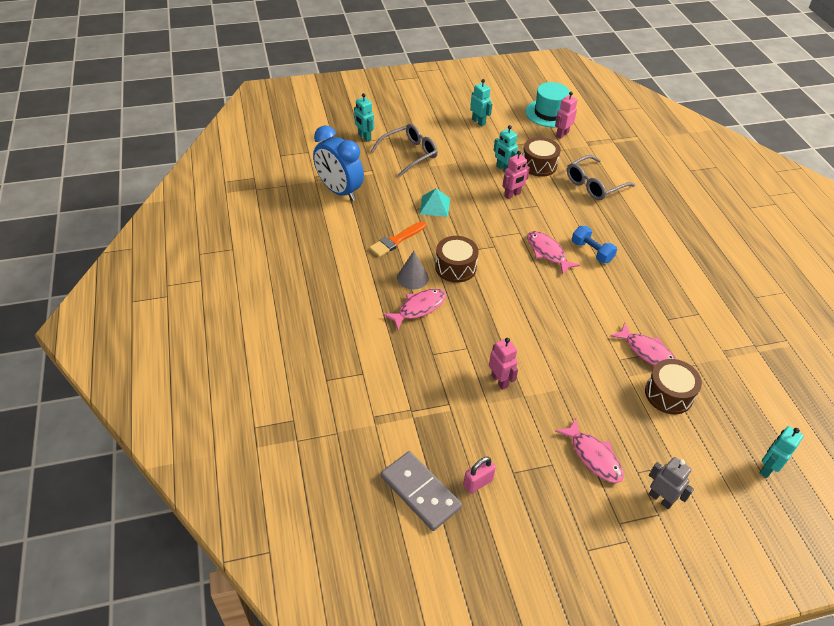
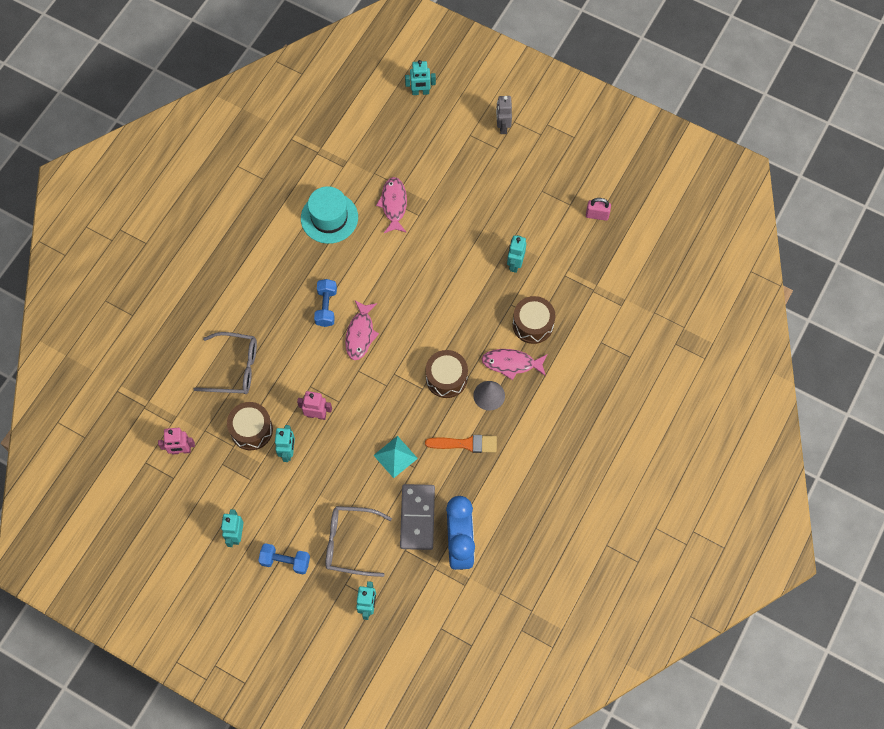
camera: 135 degrees left, 20 degrees up
(420, 492) = (636, 236): grey domino -> grey domino (417, 517)
(436, 127) = (285, 561): none -> blue dumbbell
(499, 381) = (515, 264): pink robot -> turquoise robot
(549, 113) = (155, 489): turquoise hat -> turquoise hat (329, 218)
(593, 456) = (512, 175): pink fish -> none
(668, 394) = (418, 171): brown drum -> brown drum (533, 324)

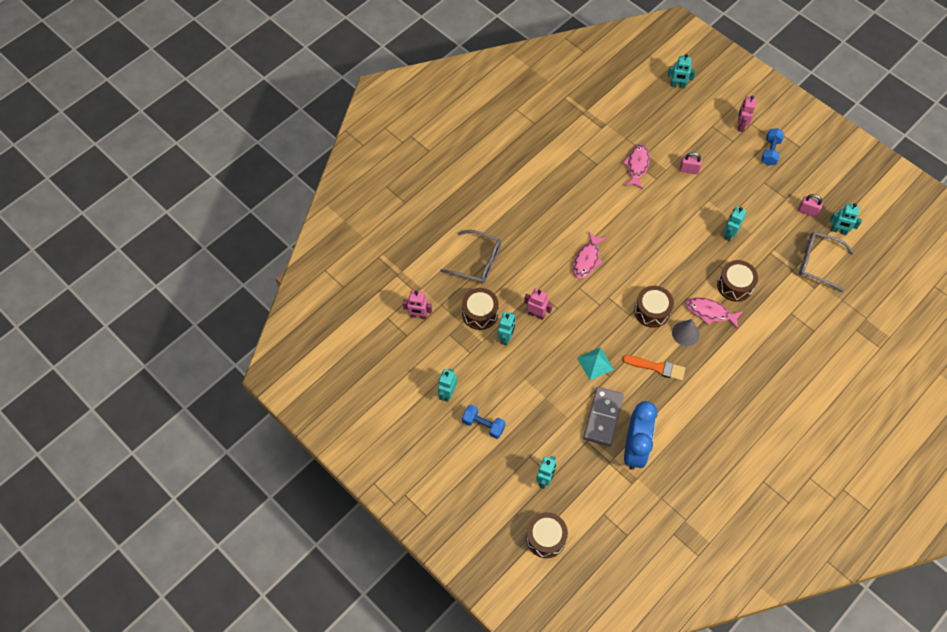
camera: 15 degrees right, 5 degrees down
(326, 307) = (563, 232): blue dumbbell -> blue dumbbell (770, 152)
(329, 218) = (581, 164): turquoise hat -> none
(349, 543) = (541, 423): grey glasses -> grey glasses (817, 263)
(383, 672) = (545, 538): none -> brown drum
(454, 196) = (689, 170): none -> pink padlock
(502, 127) = (741, 126): grey robot -> pink robot
(635, 230) = (838, 231): none -> turquoise robot

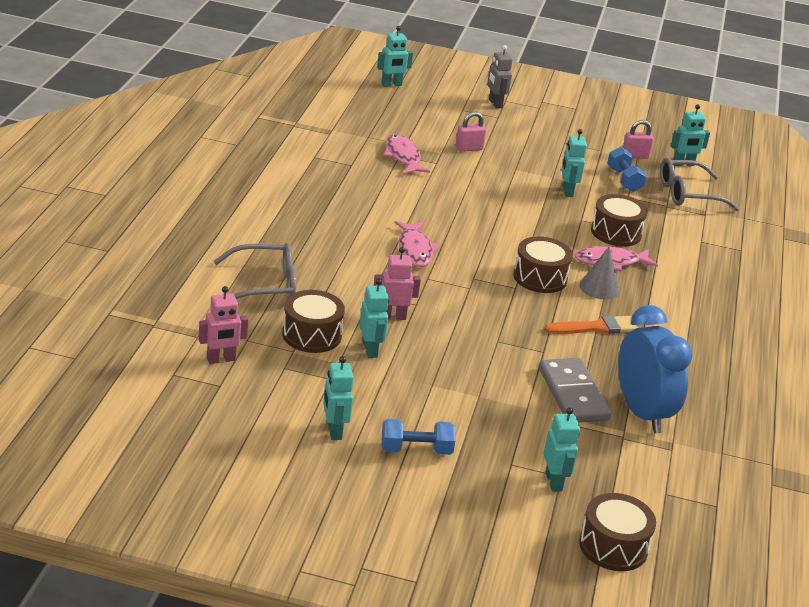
camera: 35 degrees left, 30 degrees down
(595, 363) = (514, 344): turquoise pyramid -> none
(741, 126) = (495, 104): pink robot -> grey robot
(770, 152) = (548, 118): blue dumbbell -> blue dumbbell (624, 180)

